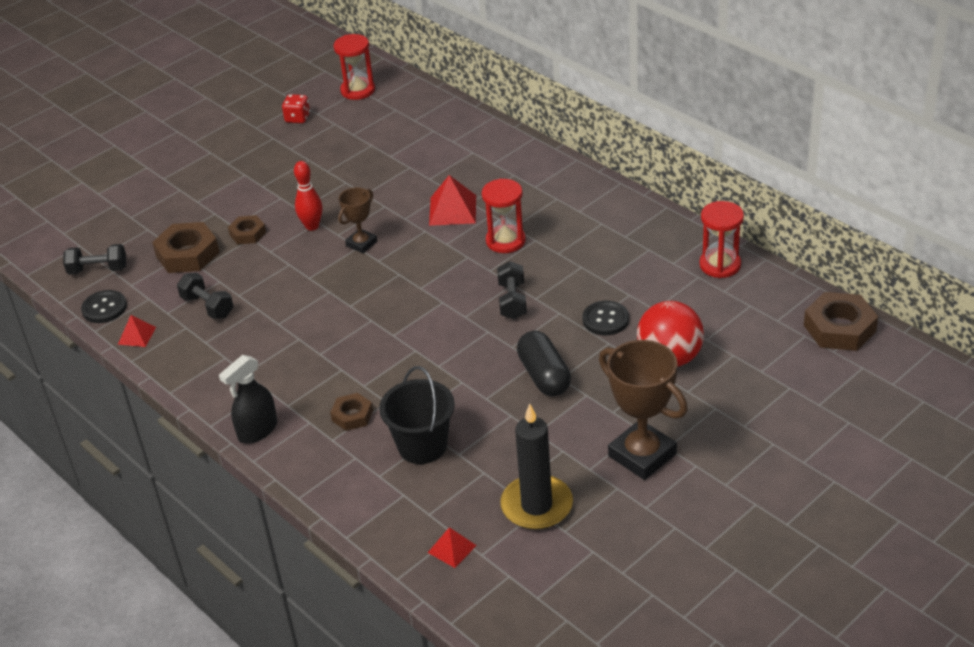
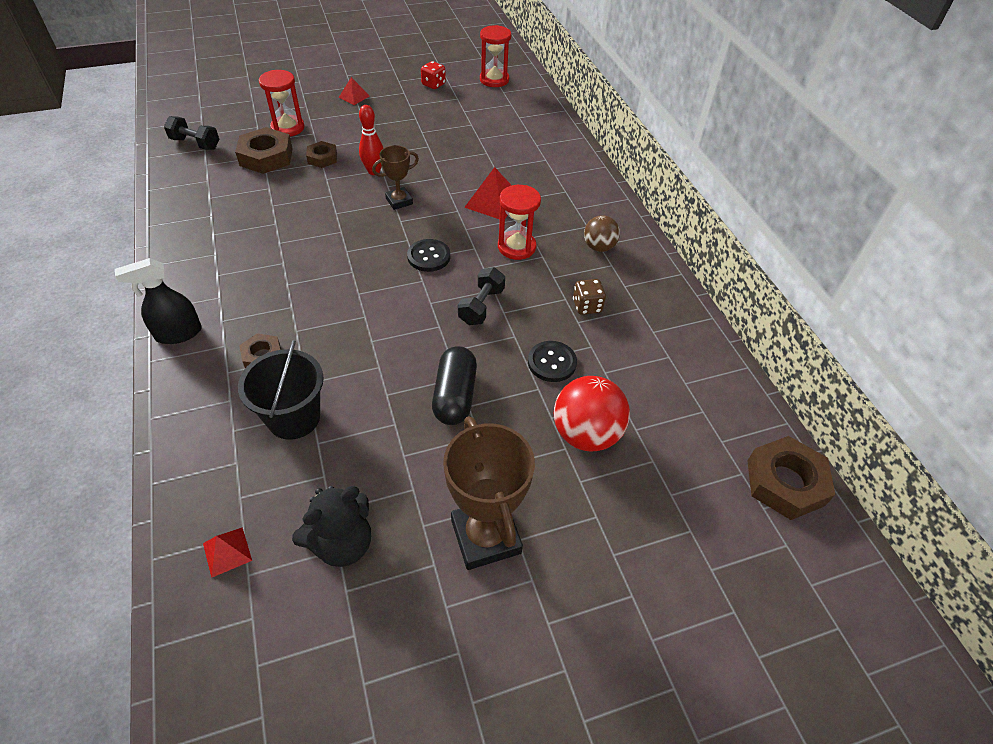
camera: 20 degrees right, 10 degrees up
(104, 308) = (171, 175): black button -> black button (429, 256)
(137, 335) = (171, 207): red pyramid -> red pyramid (354, 96)
(207, 306) = (241, 205): black dumbbell -> none
(536, 505) = (342, 543): black candle -> black teddy bear
(580, 212) = (599, 247): none -> brown ball
(604, 265) = (587, 306): none -> brown dice
(720, 265) = (698, 353): red hourglass -> red hourglass (288, 128)

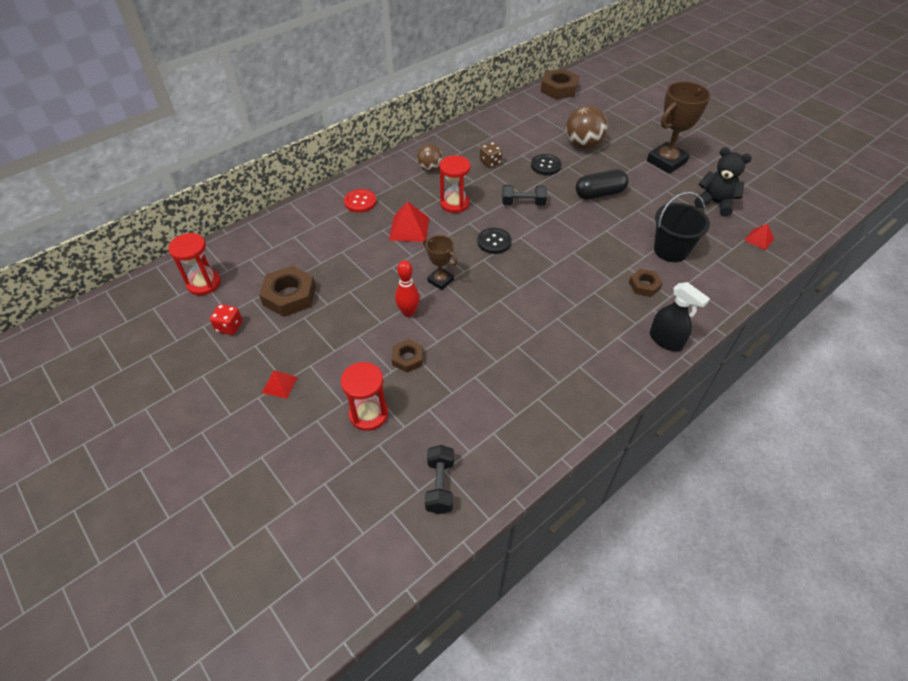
camera: 110 degrees left, 0 degrees up
(266, 157) = (429, 405): brown nut -> brown nut (289, 296)
(560, 180) = (360, 202): none -> red button
(586, 434) = (583, 145): red ball -> brown ball

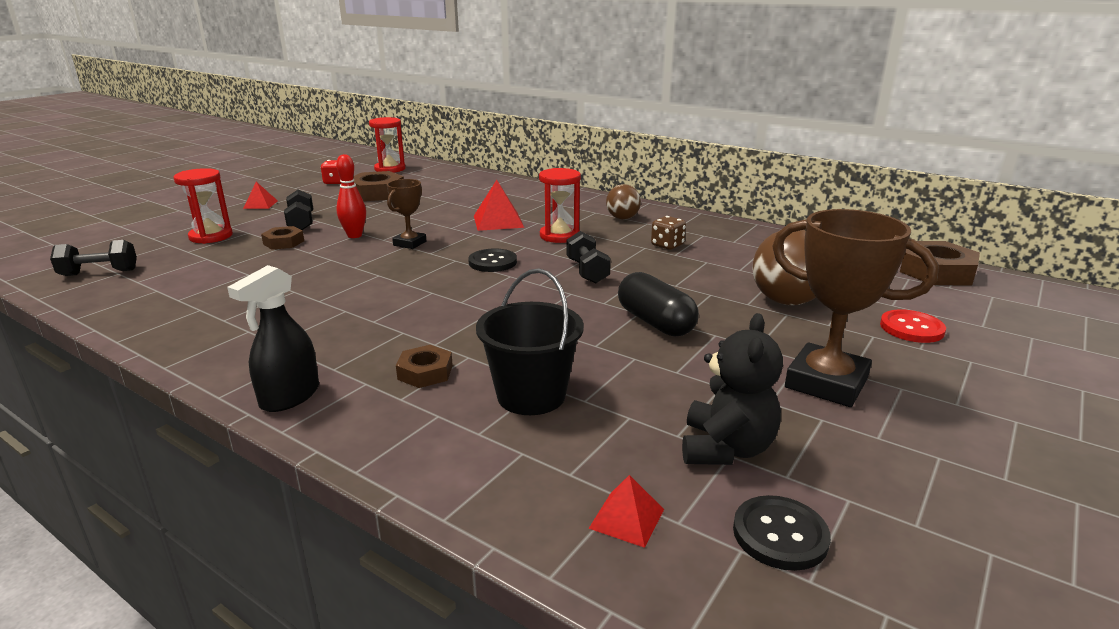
camera: 75 degrees right, 25 degrees down
(357, 349) = (301, 223): none -> black dumbbell
(360, 202) = (533, 198): red button -> red button (911, 328)
(545, 166) = (695, 278): black button -> black button (780, 535)

